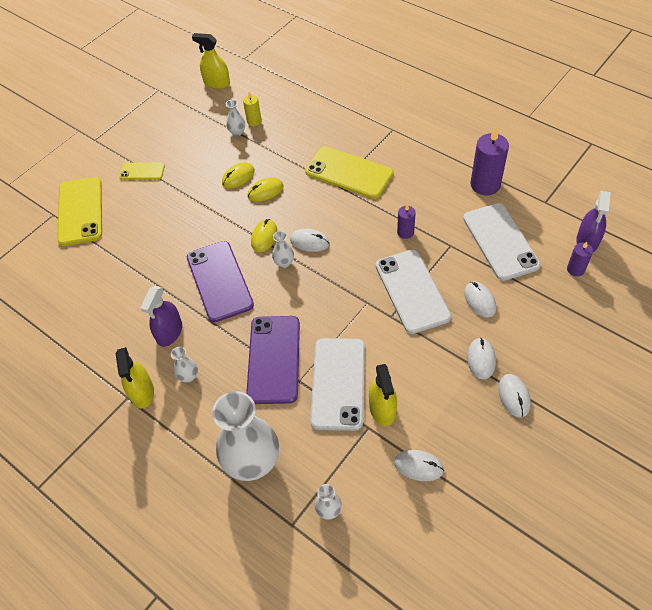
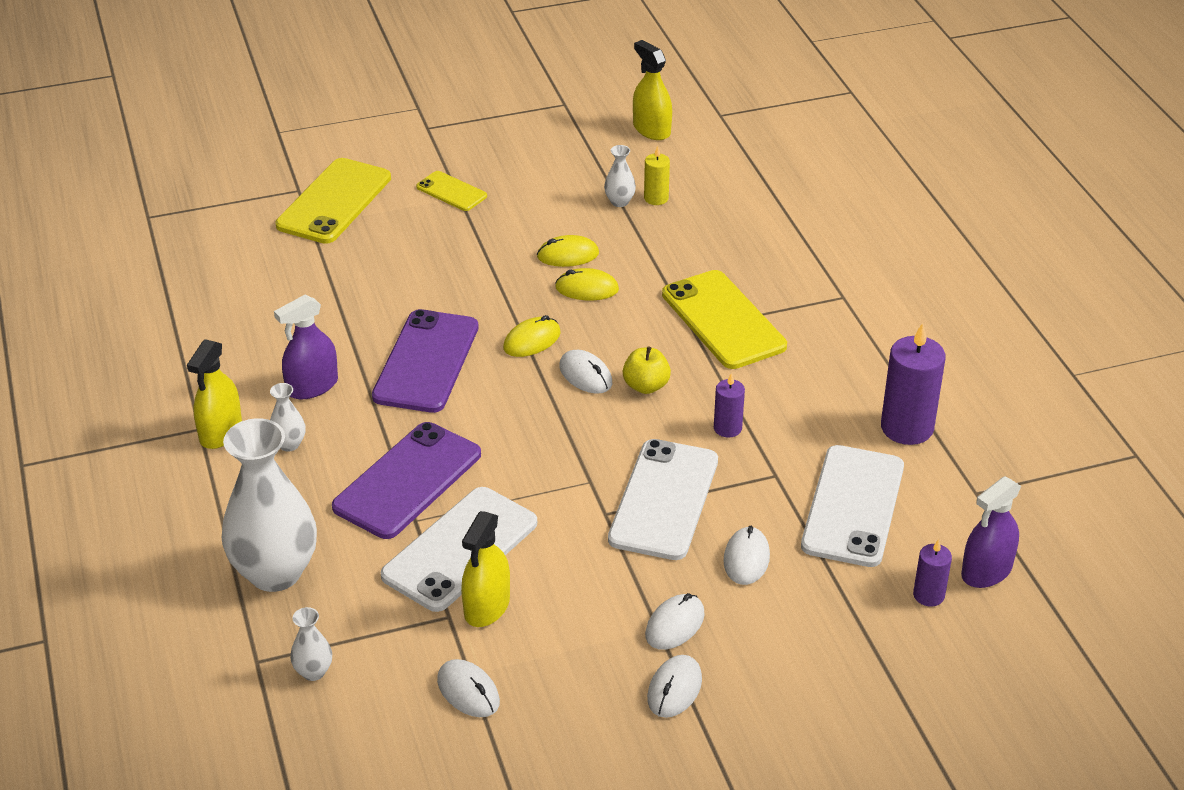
camera: 30 degrees right, 15 degrees down
(284, 263) = (528, 382): white vase -> none
(345, 231) = (646, 386): none -> yellow apple

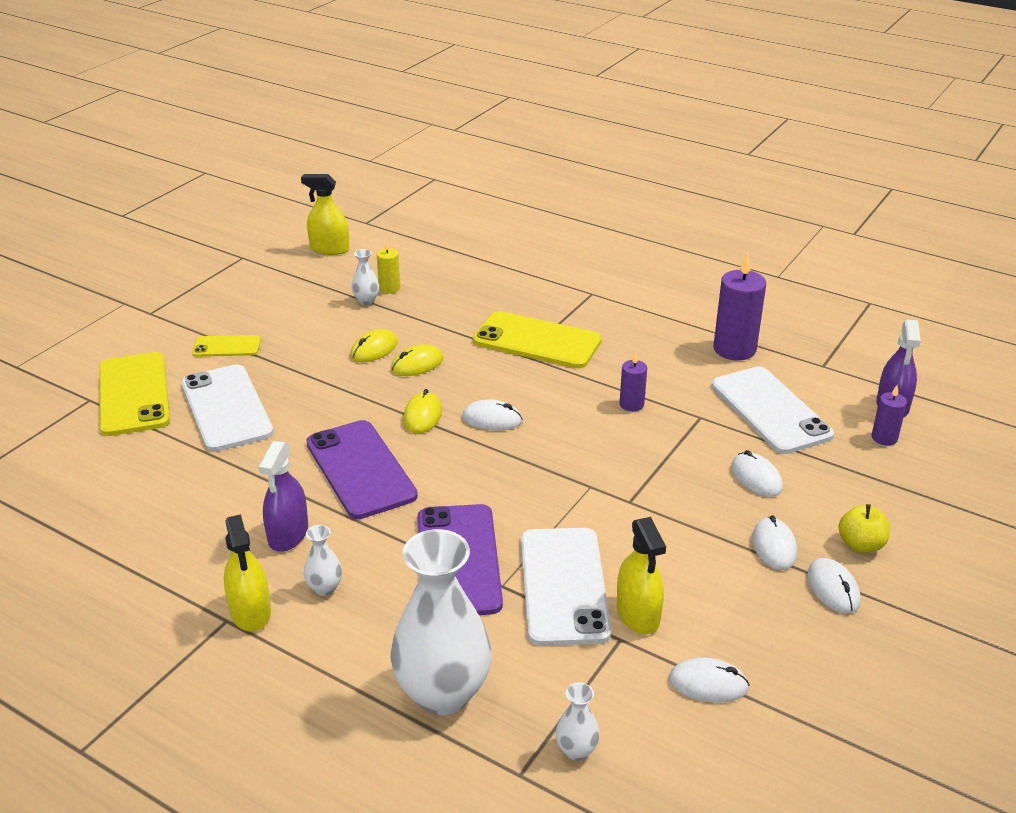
camera: 40 degrees left, 5 degrees down
(646, 386) = (543, 405): yellow apple -> yellow apple (860, 545)
(664, 500) = (654, 470): white phone -> white phone (226, 408)

